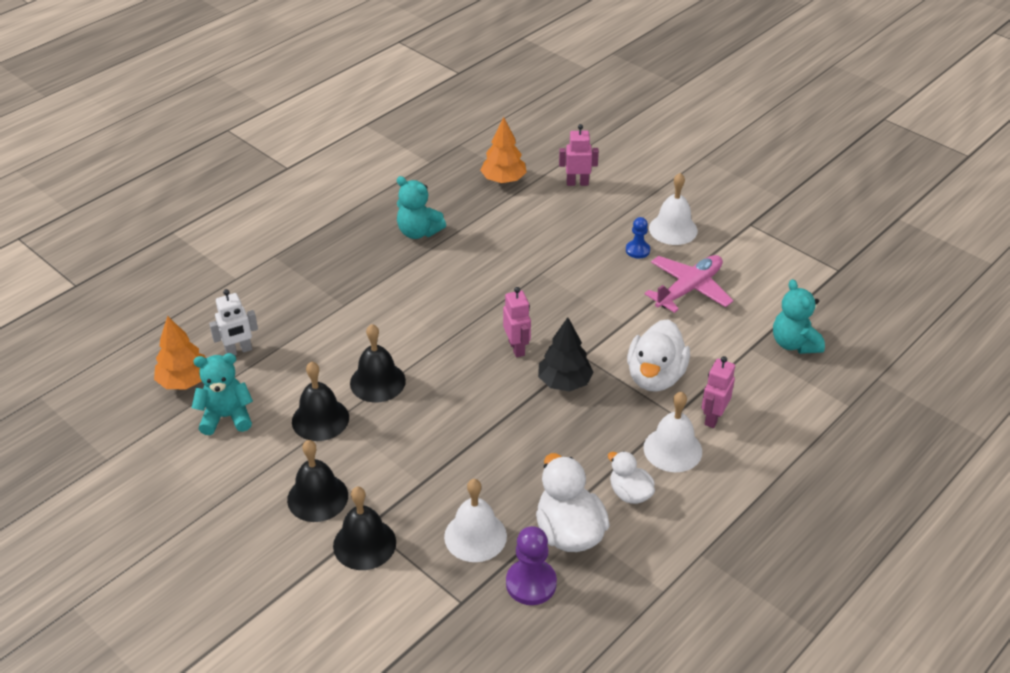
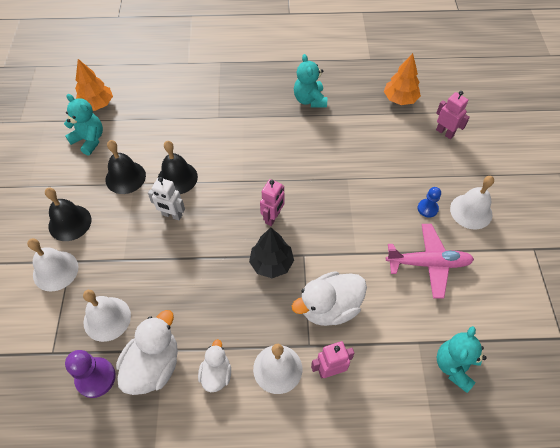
camera: 45 degrees right, 15 degrees up
(239, 351) = (139, 106): white robot -> white robot (172, 215)
(364, 544) = (55, 270): black bell -> white bell

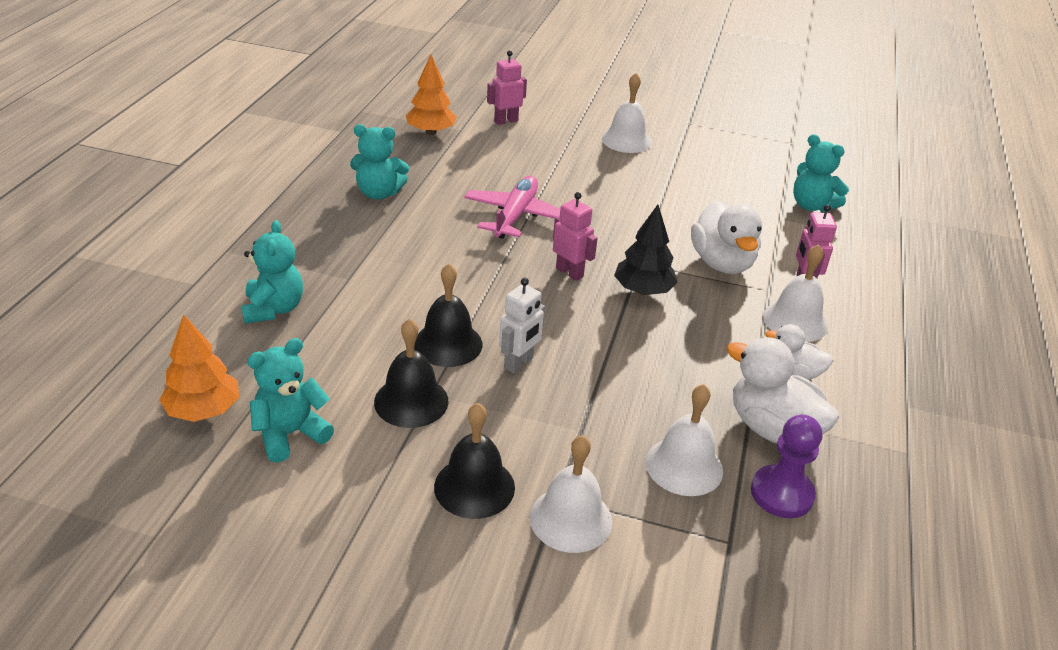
camera: 75 degrees left, 20 degrees down
(179, 98) = (273, 309): none -> turquoise teddy bear
(427, 208) = (610, 163): blue pawn -> none
(428, 263) = (684, 184): pink plane -> pink plane (515, 216)

